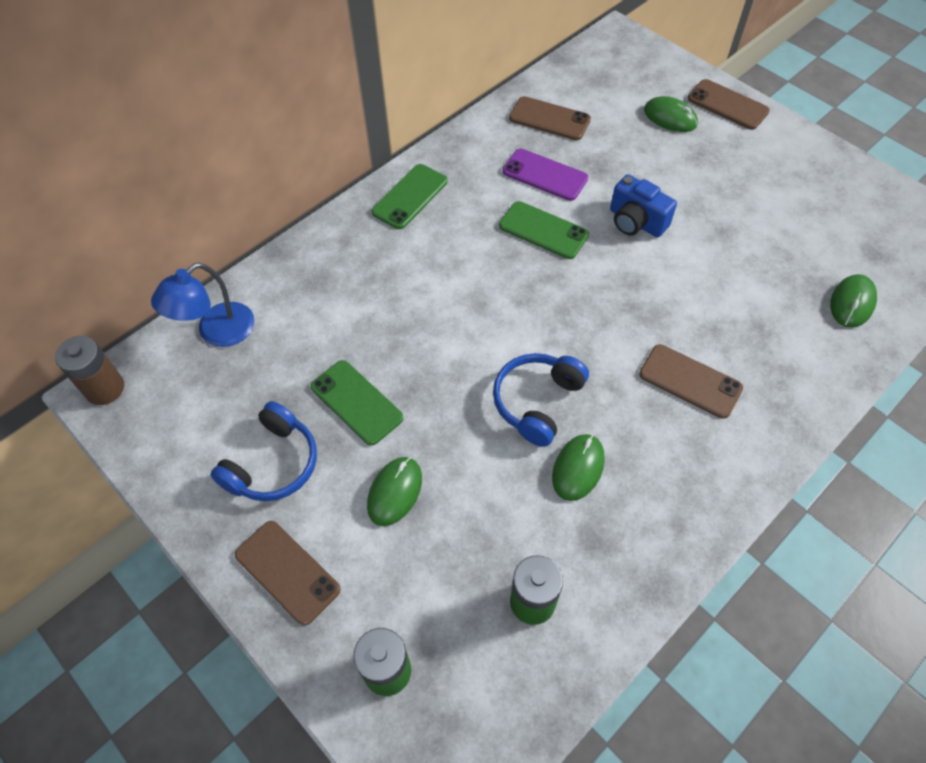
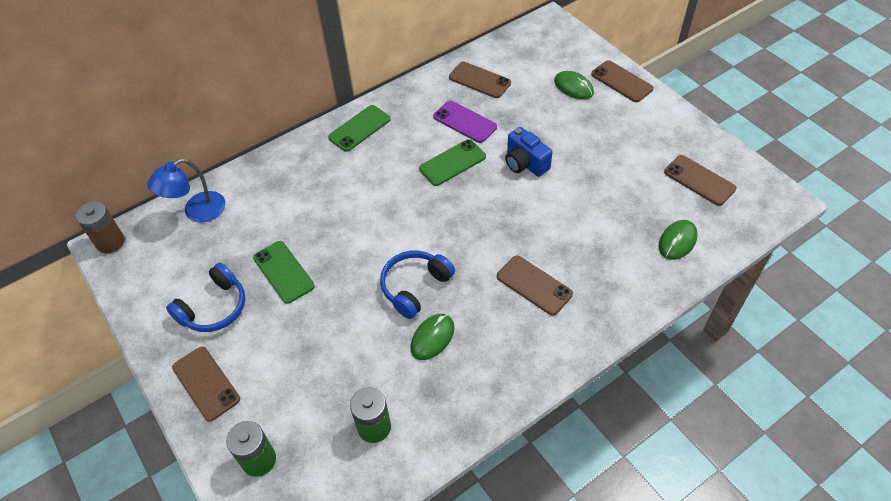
camera: 10 degrees right, 5 degrees down
(395, 492) = (295, 338): green mouse -> none
(543, 230) = (452, 163): green phone -> green phone turned 75 degrees counterclockwise
(856, 222) = (699, 180): none -> brown phone

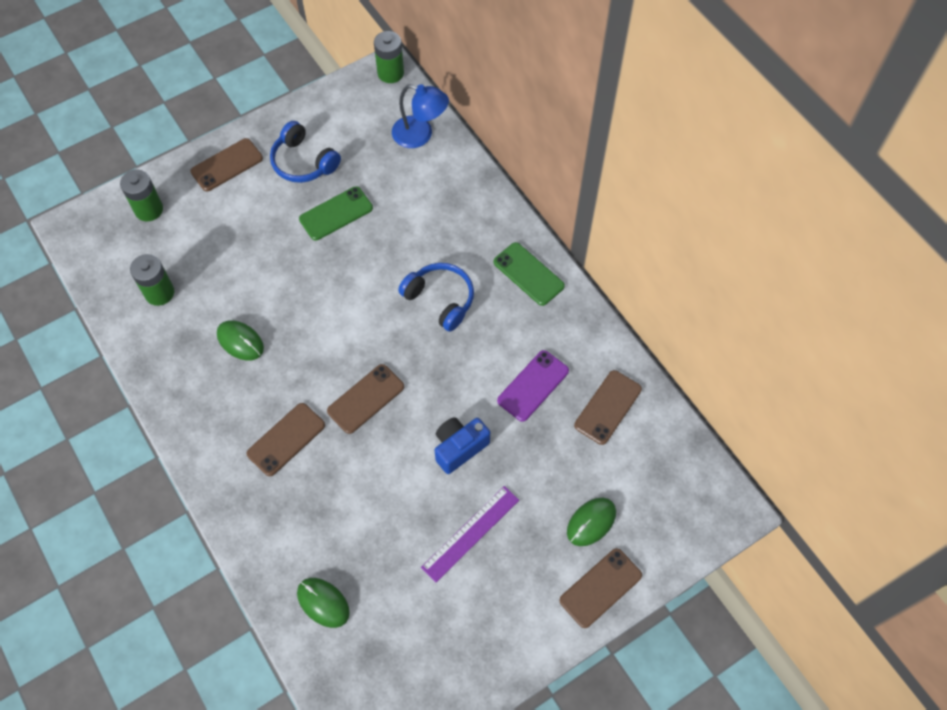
camera: 90 degrees right, 10 degrees up
(110, 242) = (390, 73): brown battery -> green battery
(197, 212) = (420, 135): blue lamp -> blue lamp turned 150 degrees clockwise
(415, 287) = (301, 327): blue headphones -> blue headphones (440, 300)
(452, 163) = (467, 369): green phone -> none
(596, 152) = (470, 533): none -> purple ruler
(699, 180) = (413, 652): brown phone -> brown phone (366, 399)

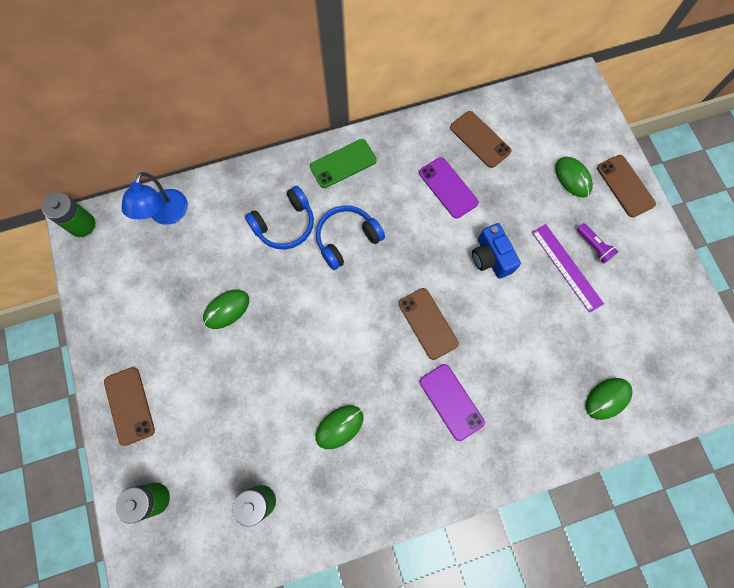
camera: 75 degrees left, 10 degrees up
(286, 439) = (451, 402): brown phone -> purple phone
(303, 162) = (155, 328): blue headphones -> blue headphones (284, 224)
(336, 214) = (226, 309): green phone -> green mouse
(420, 135) = (166, 215): blue lamp -> blue lamp turned 150 degrees clockwise
(506, 561) = (593, 246): none -> purple flashlight

